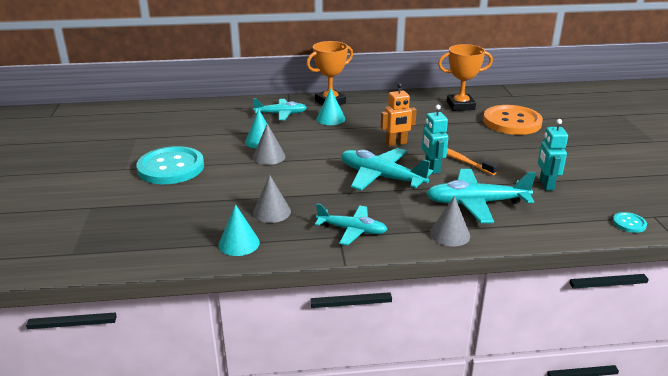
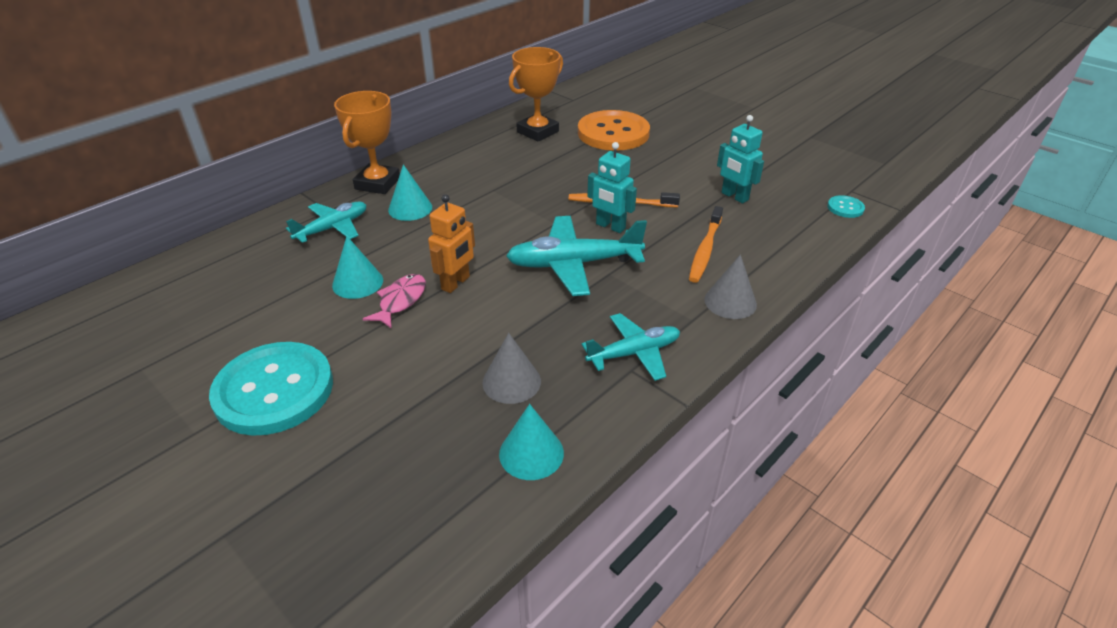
camera: 40 degrees left, 10 degrees up
(269, 157) = (400, 301): grey cone -> pink fish
(396, 143) = (532, 210): orange robot -> orange robot (456, 283)
(476, 203) = (705, 250): turquoise plane -> orange toothbrush

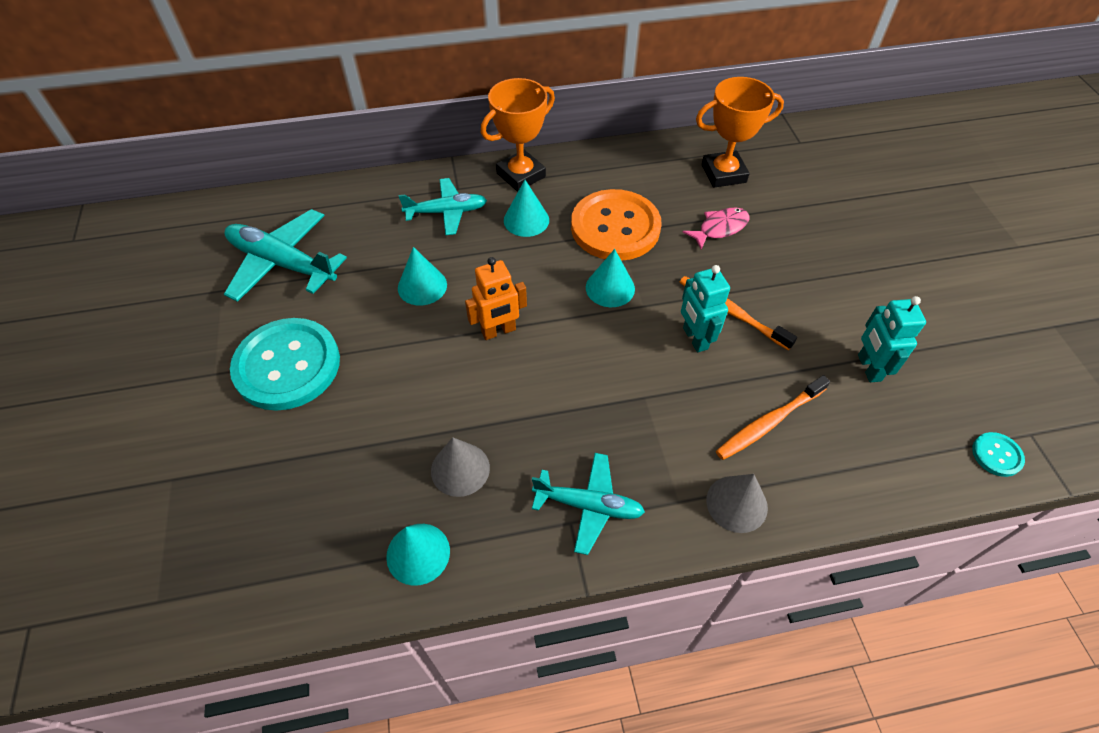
camera: 35 degrees right, 15 degrees up
(400, 301) = (440, 326): pink fish -> pink fish (720, 228)
(519, 223) = (610, 288): none -> turquoise cone
(573, 264) = (619, 367): turquoise plane -> turquoise plane (282, 263)
(613, 133) = (805, 211): orange button -> orange button (615, 227)

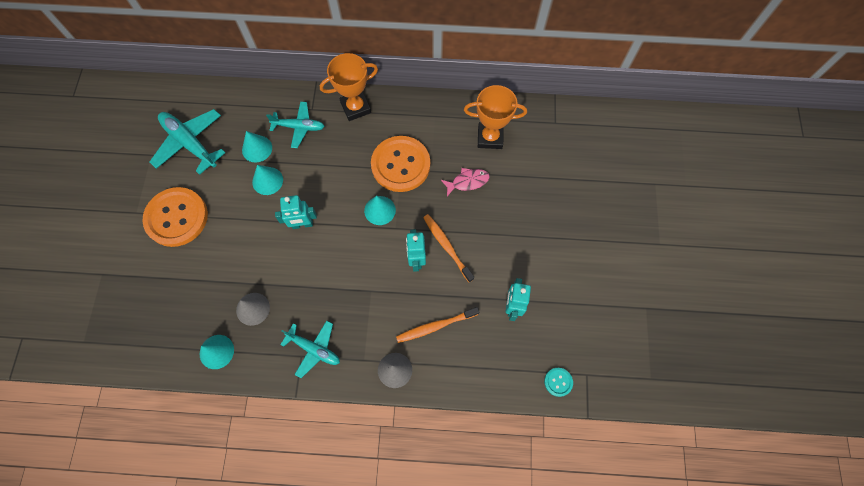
camera: 15 degrees right, 15 degrees up
(287, 366) = (177, 218): turquoise button -> orange button
(498, 331) = (302, 224): orange robot -> turquoise robot
(526, 220) = (346, 145): turquoise cone -> turquoise cone (257, 148)

